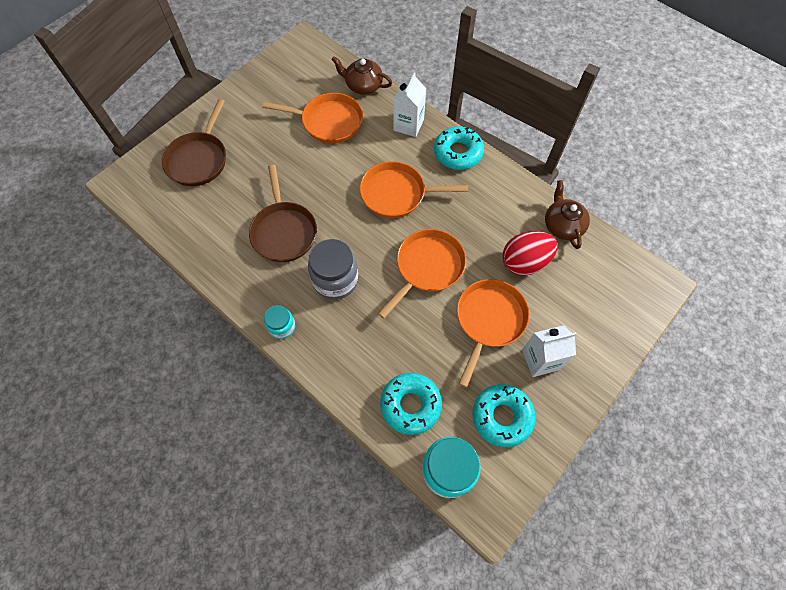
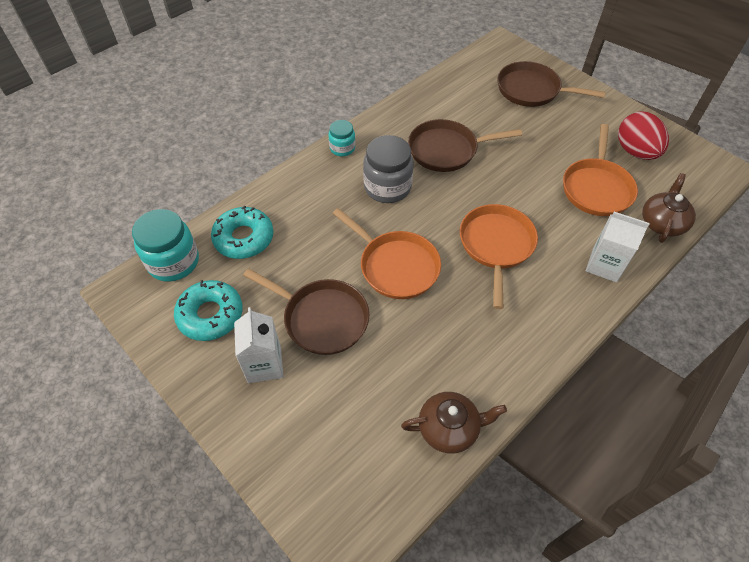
camera: 95 degrees right, 10 degrees down
(458, 153) = (564, 315): turquoise donut -> none
(489, 320) = (322, 318): orange pan -> brown pan
(524, 262) = (395, 369): red egg -> red egg (635, 152)

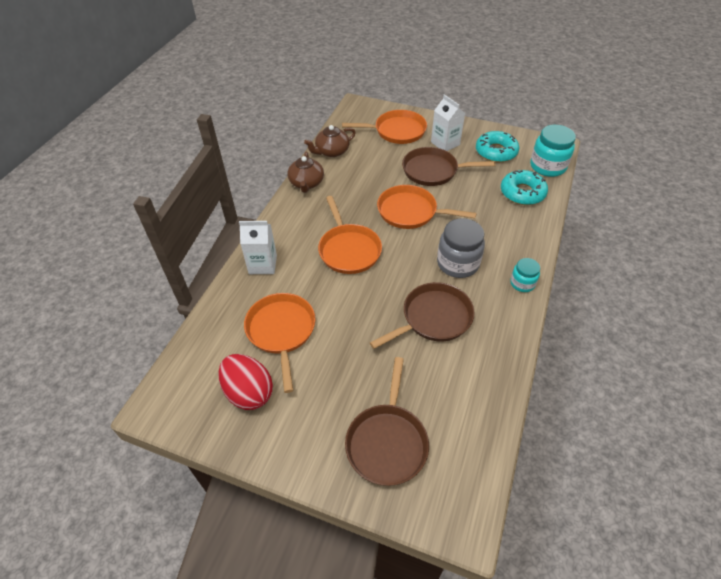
camera: 155 degrees right, 5 degrees down
(317, 430) = (396, 131): none -> orange pan
(532, 90) = (387, 442): brown pan -> brown pan turned 105 degrees clockwise
(662, 223) = (218, 318): brown teapot -> brown teapot (306, 183)

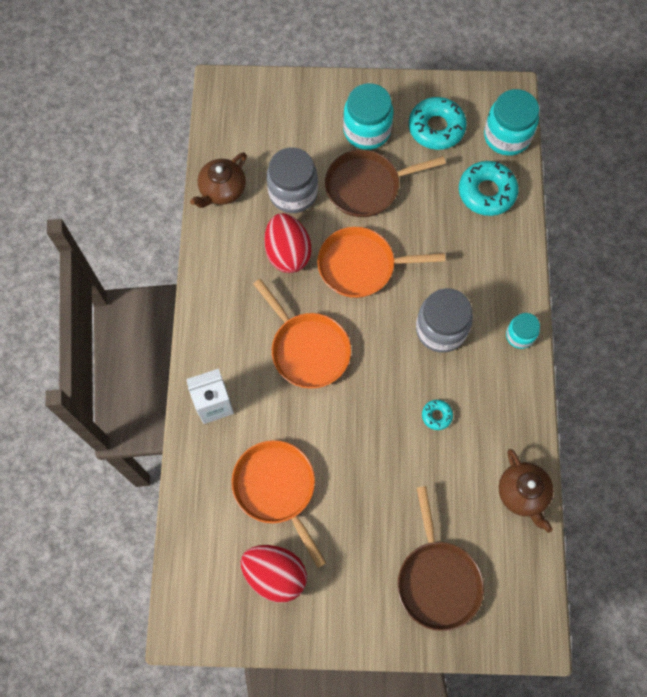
camera: 20 degrees left, 20 degrees up
(306, 183) = (212, 257): brown teapot -> brown teapot (523, 493)
(360, 193) = (288, 253): none -> red egg
(379, 163) = (293, 193): none -> grey jar
(396, 131) = (295, 125): orange pan -> none
(433, 318) = (436, 416): brown pan -> turquoise donut
(445, 143) = (367, 131): white carton -> turquoise jar

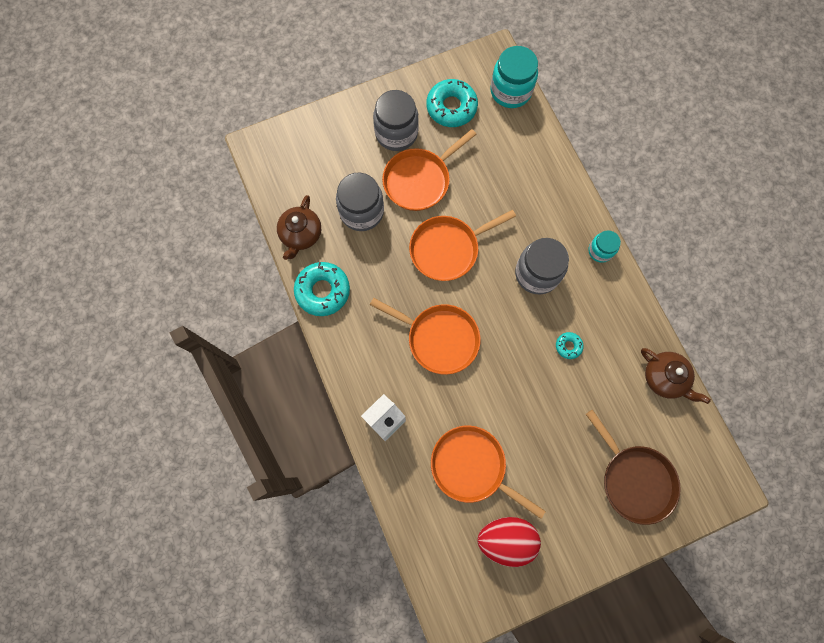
camera: 25 degrees left, 5 degrees up
(288, 253) = (383, 265): red egg -> none
(367, 131) = (396, 133): turquoise jar -> grey jar
(367, 186) = (419, 180): brown pan -> orange pan
(486, 192) = (517, 144): turquoise donut -> turquoise donut (323, 291)

